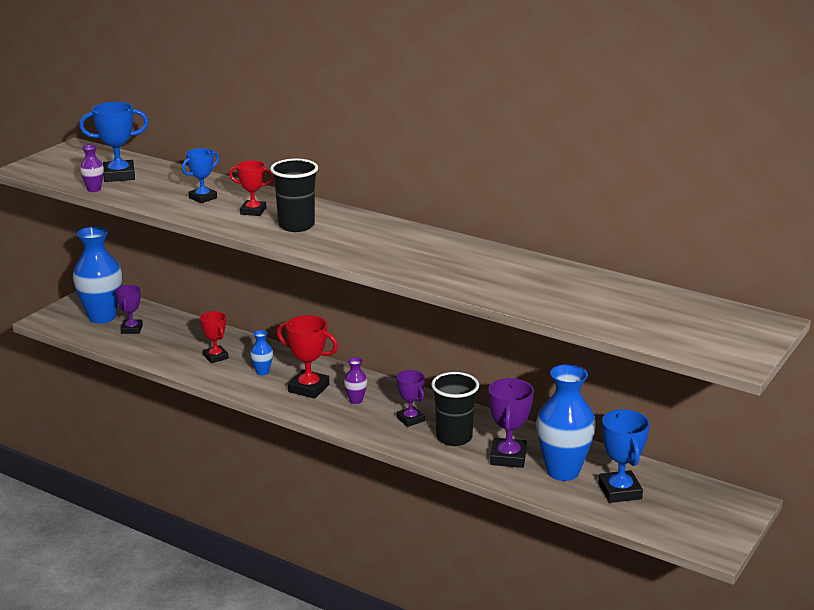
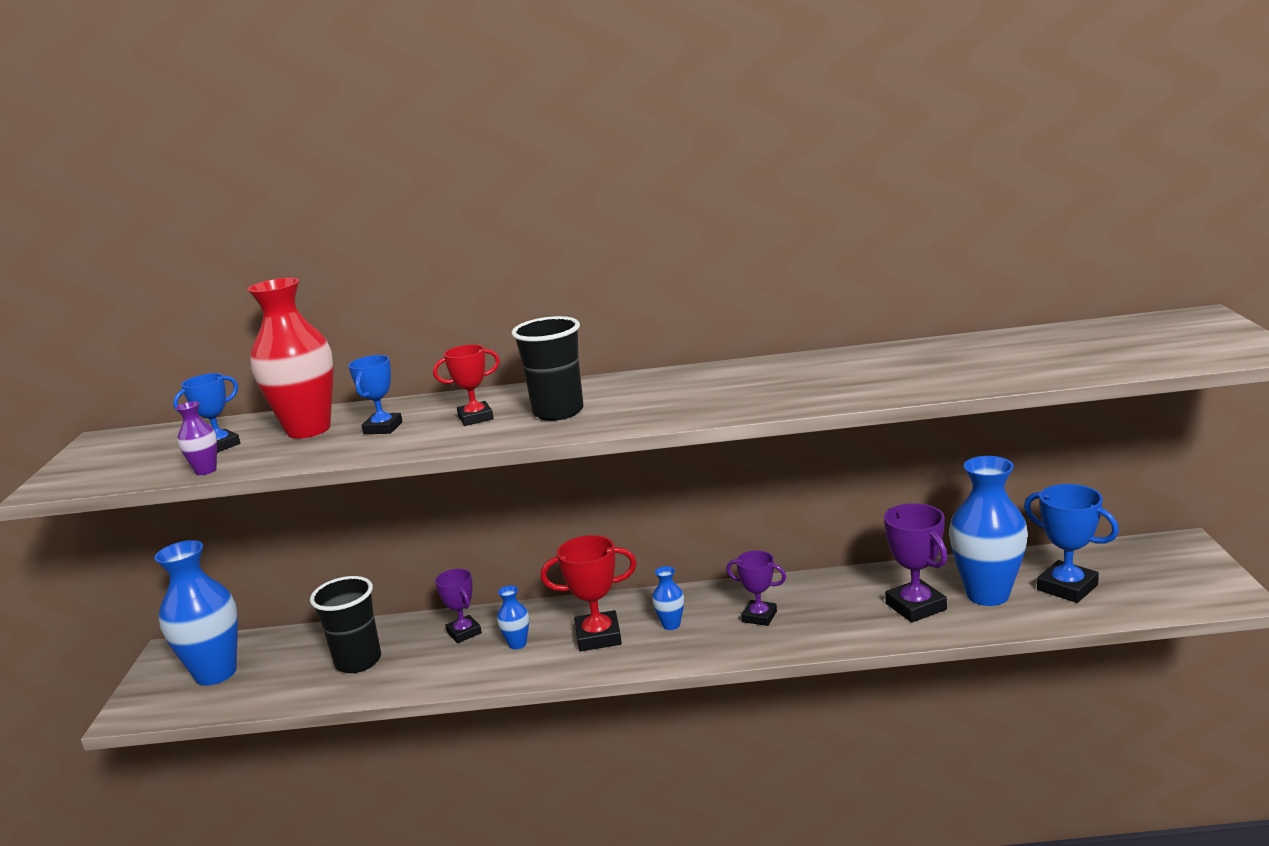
camera: 30 degrees left, 5 degrees down
(119, 175) = (220, 446): blue trophy -> blue trophy, size x0.65
(132, 329) = (277, 670): purple trophy -> purple trophy (464, 632)
(169, 183) = (308, 429): none -> red vase
(216, 357) = (435, 653): red trophy -> none
(356, 400) = (671, 625): purple vase -> blue vase
(454, 437) = (832, 613): black cup -> black cup (358, 661)

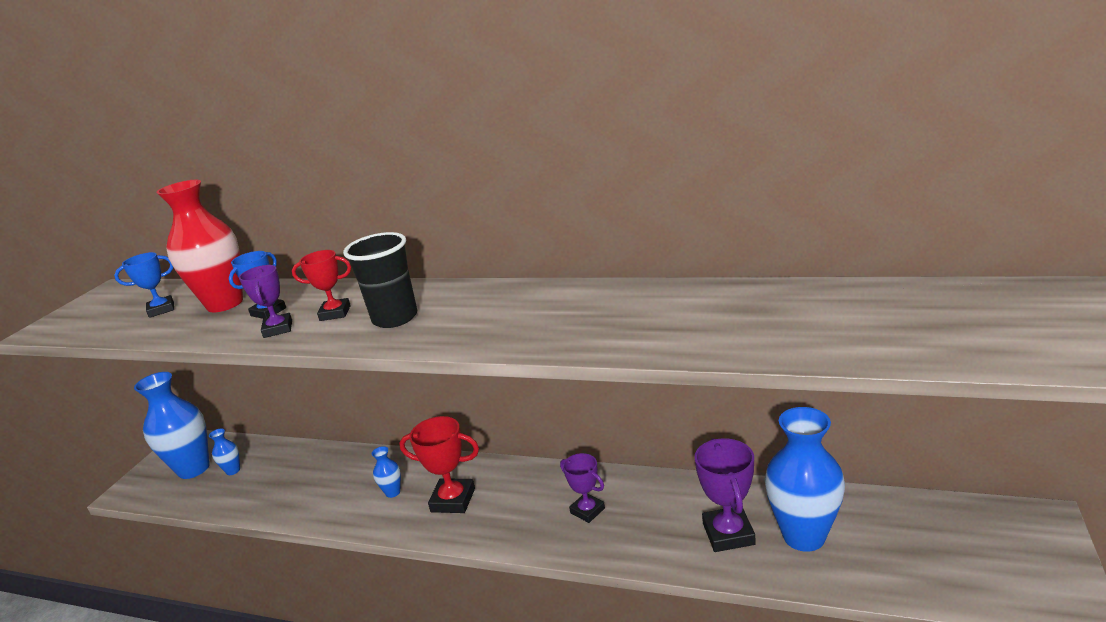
camera: 20 degrees right, 5 degrees up
(206, 471) = (128, 335): purple vase -> none
(358, 661) = (281, 481): black cup -> none
(464, 632) = (364, 471): purple trophy -> purple trophy (278, 329)
(671, 625) = (513, 502): blue vase -> blue vase (233, 470)
(1067, 587) = (889, 546): blue trophy -> none

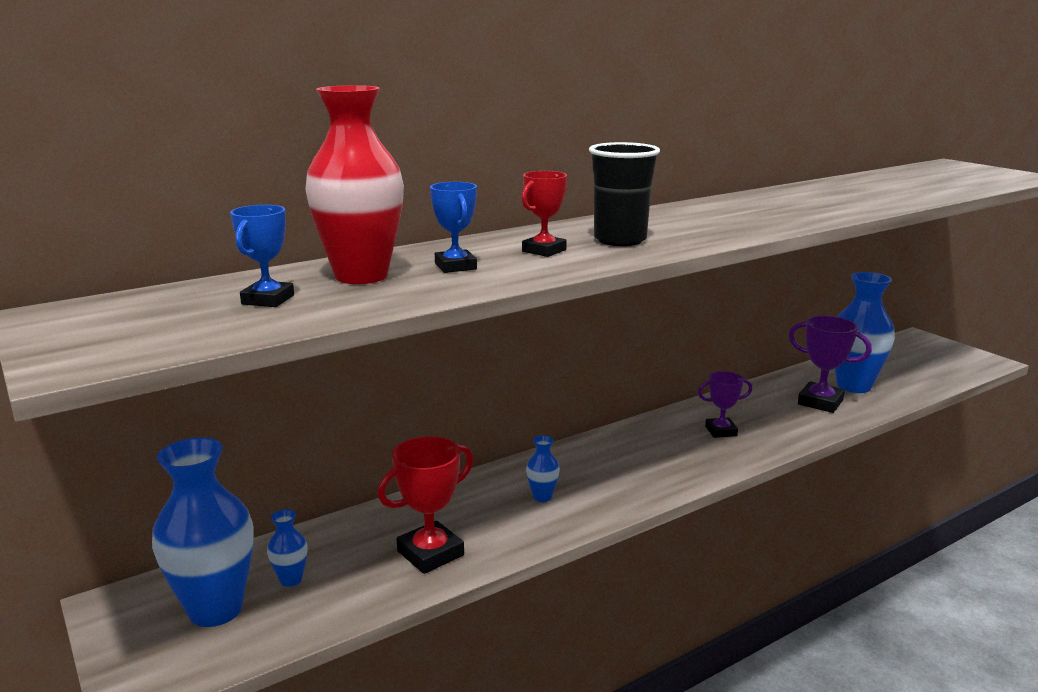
camera: 55 degrees left, 5 degrees down
(278, 329) = (520, 270): purple trophy -> none
(453, 500) = (610, 474): red trophy -> red trophy (430, 553)

